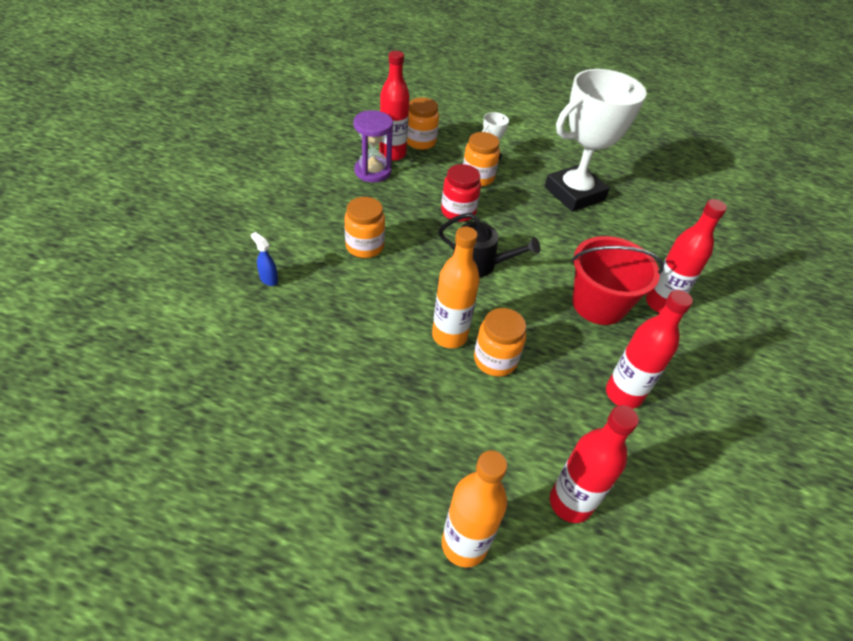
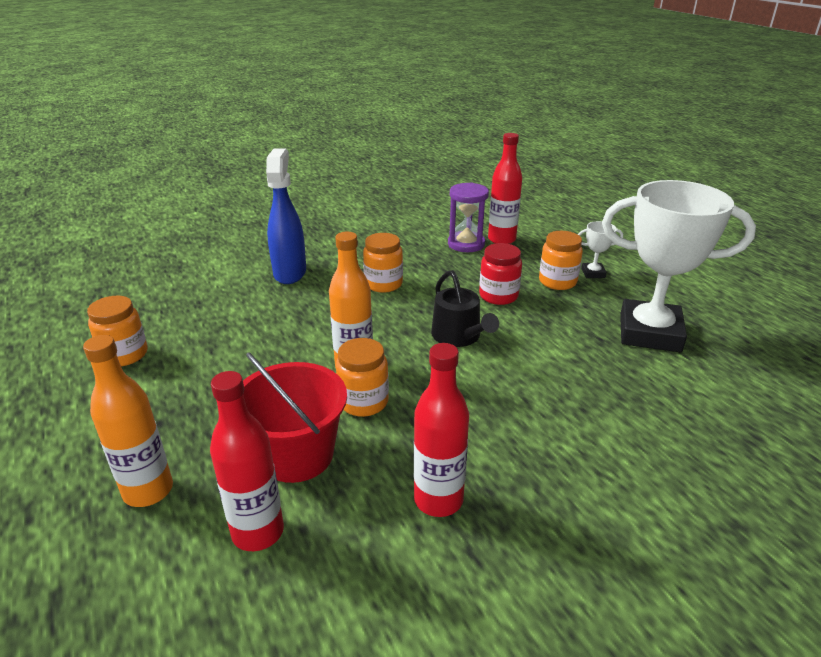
camera: 50 degrees right, 15 degrees down
(268, 279) = (290, 273): blue spray bottle -> blue spray bottle, size x2.45
(420, 142) = (541, 240): orange jar -> orange jar (124, 355)
(598, 304) = (530, 423): red bucket -> red bucket (297, 455)
(661, 304) = (609, 463): red bottle -> none

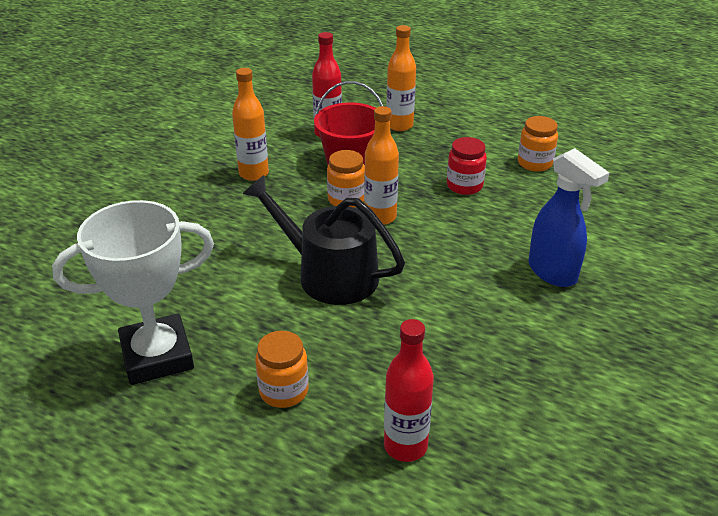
camera: 145 degrees right, 5 degrees up
(383, 284) = (454, 300): orange jar -> none
(438, 500) = (253, 174): red bottle -> orange bottle
(459, 336) = (329, 274): black watering can -> black watering can, size x1.63
(466, 244) = (439, 410): purple hourglass -> none
(498, 296) = (332, 337): red jar -> red jar (464, 186)
(593, 273) = (249, 429): white trophy -> none

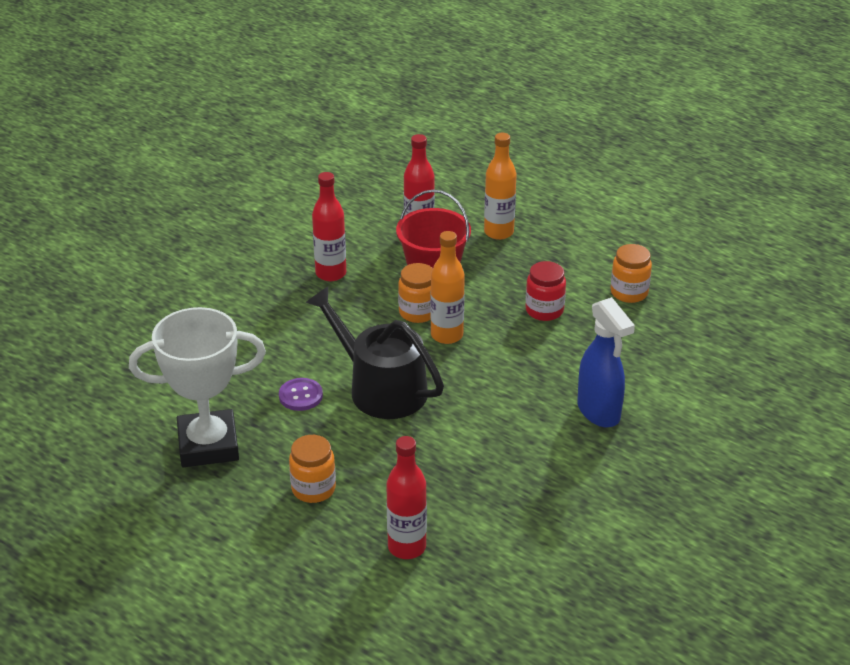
camera: 10 degrees right, 0 degrees up
(248, 291) = (300, 396): none -> purple button
(253, 174) = (331, 273): orange bottle -> red bottle

